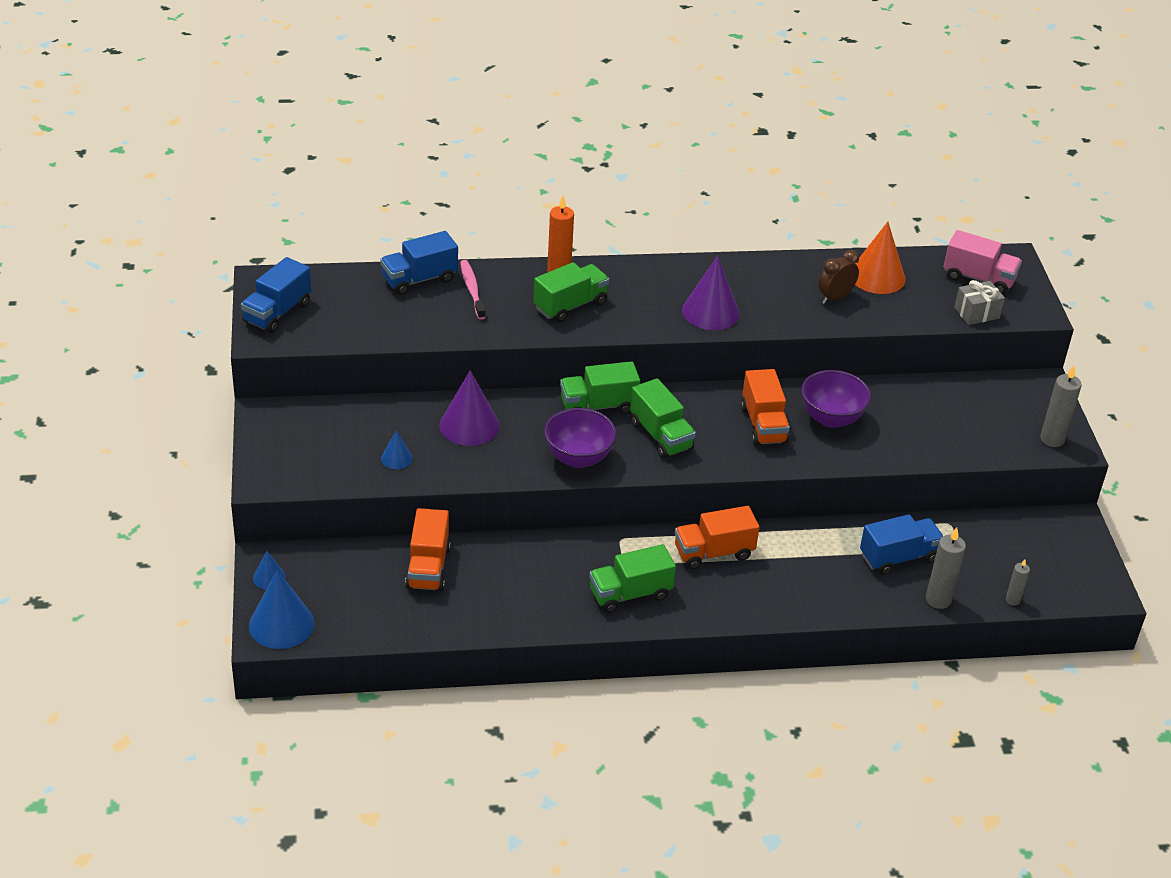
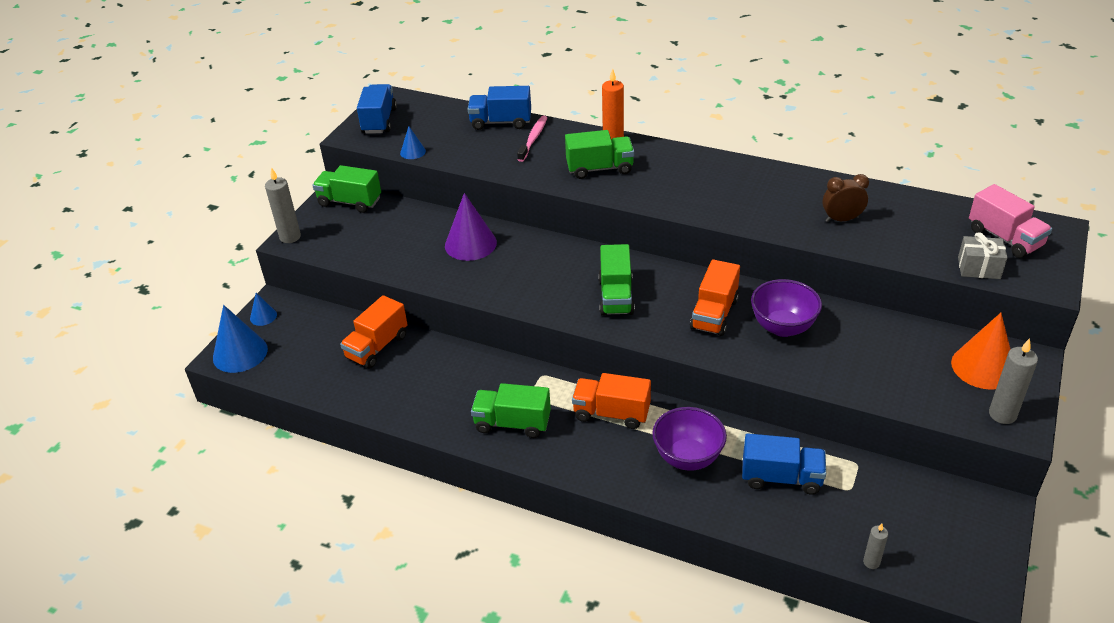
camera: 35 degrees right, 0 degrees up
(277, 312) = (379, 121): blue truck -> blue truck turned 120 degrees clockwise
(396, 458) = (395, 252): blue cone -> blue cone (413, 152)
(578, 458) = (532, 294): purple bowl -> purple bowl (688, 457)
(598, 406) = (584, 258): green truck -> green truck (350, 202)
(710, 312) = (715, 202): purple cone -> none
(877, 276) = (898, 211): orange cone -> orange cone (983, 367)
(938, 600) = (792, 532): grey candle -> grey candle (290, 237)

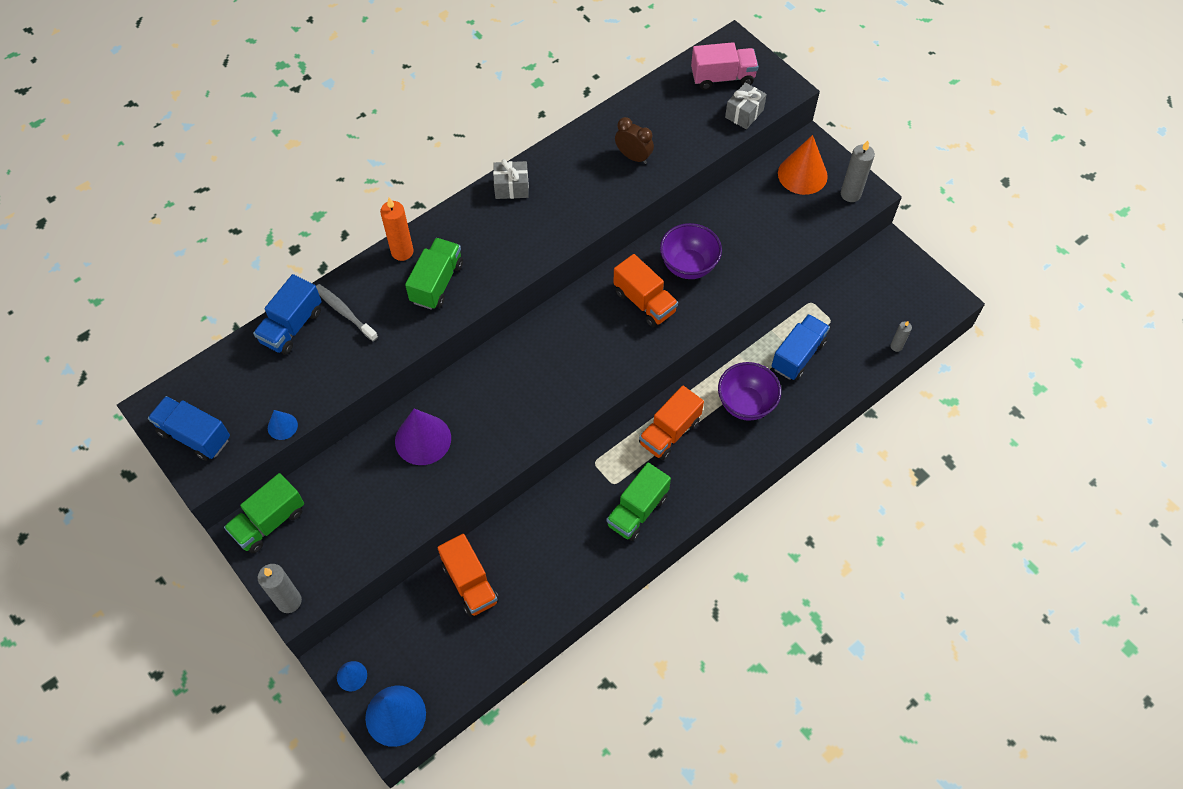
camera: 65 degrees left, 20 degrees up
(533, 139) = (344, 312): pink toothbrush -> grey toothbrush
(616, 296) = (577, 359): green truck -> none
(732, 168) = (511, 187): none -> grey gift
(841, 219) = (633, 157): brown clock -> brown clock turned 105 degrees clockwise

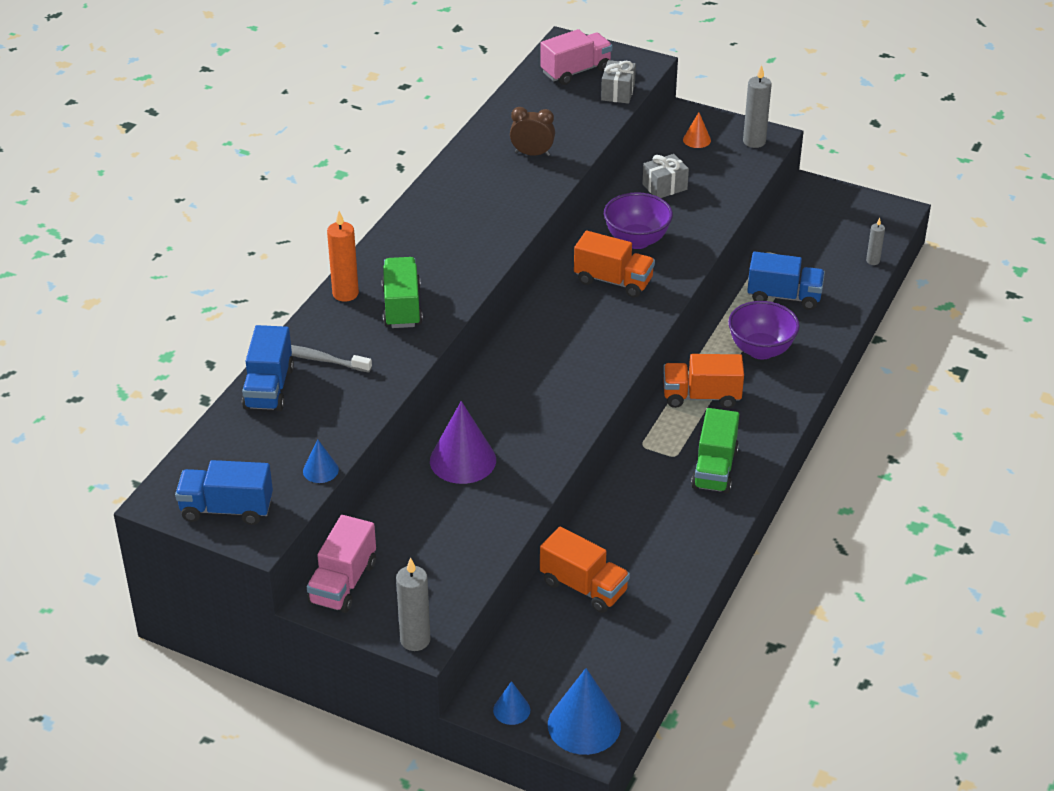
camera: 25 degrees left, 20 degrees down
(269, 522) = (343, 583): green truck -> pink truck
(511, 187) = (424, 211): grey gift -> grey gift (664, 187)
(669, 432) = (701, 396): orange truck -> orange truck turned 75 degrees clockwise
(798, 355) = (784, 296): blue truck -> blue truck turned 90 degrees clockwise
(802, 174) = (697, 140): orange cone -> orange cone, size x0.51

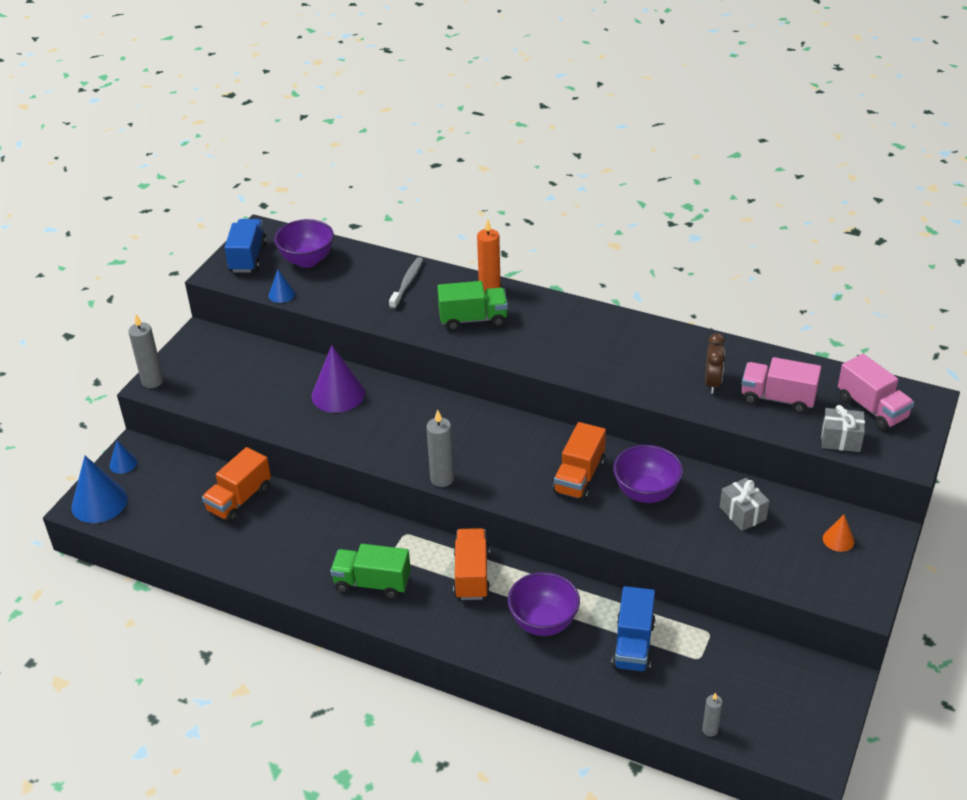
camera: 90 degrees right, 0 degrees up
(248, 450) = (307, 260): none -> purple bowl
(269, 388) = (375, 263): blue truck -> none
(343, 583) = (215, 344): pink truck -> pink truck (777, 398)
(754, 142) = (848, 588): grey candle -> grey candle (442, 479)

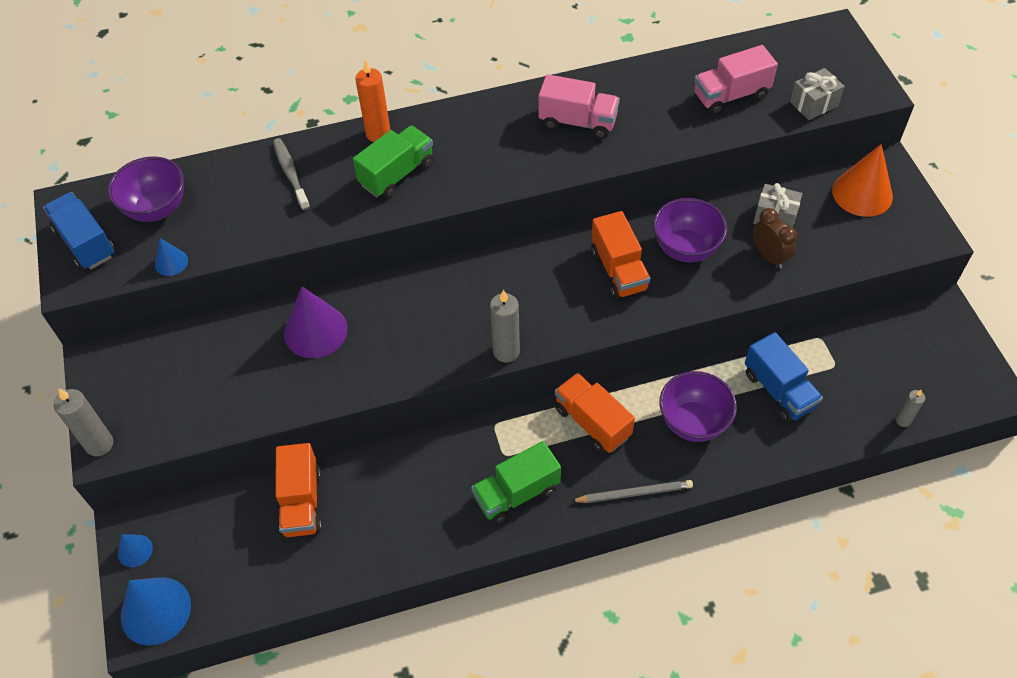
camera: 40 degrees left, 15 degrees up
(449, 637) = (634, 493): none -> grey pencil
(712, 383) = (667, 112): brown clock -> brown clock (769, 256)
(838, 539) = (862, 193): orange cone -> orange cone, size x1.96
(872, 408) = (806, 61): pink truck -> pink truck (578, 122)

